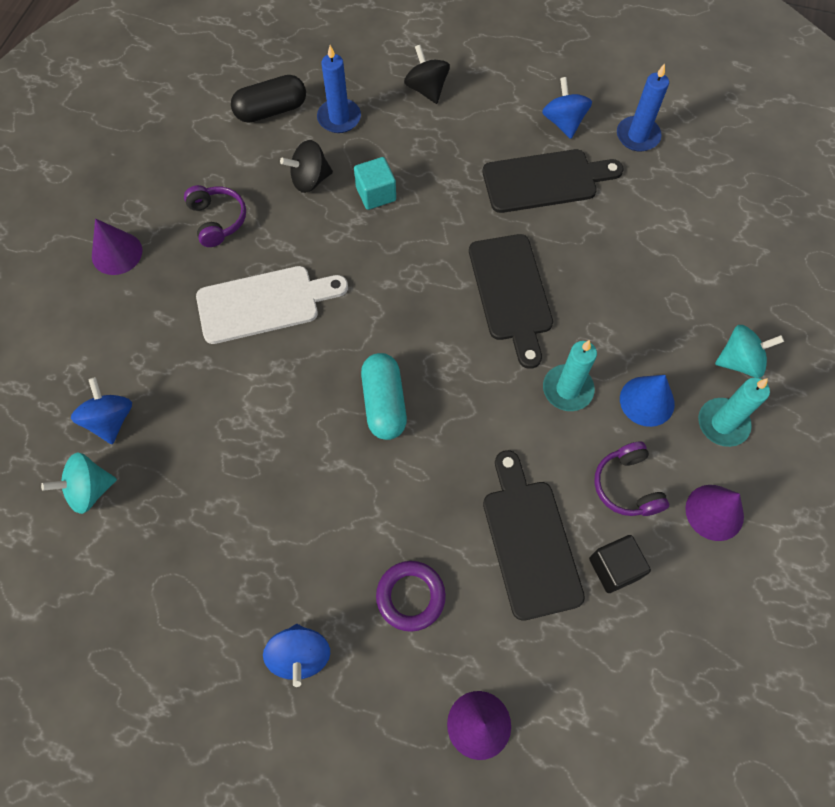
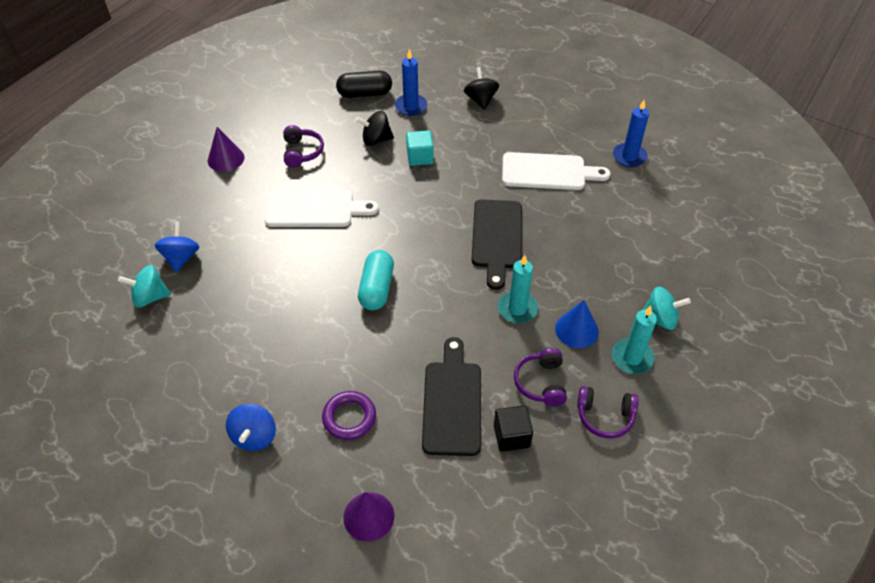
camera: 15 degrees right, 15 degrees down
(545, 181) = (548, 172): black cutting board -> white cutting board
(563, 122) = (575, 138): blue spinning top -> none
(714, 512) = (605, 416): purple cone -> purple headphones

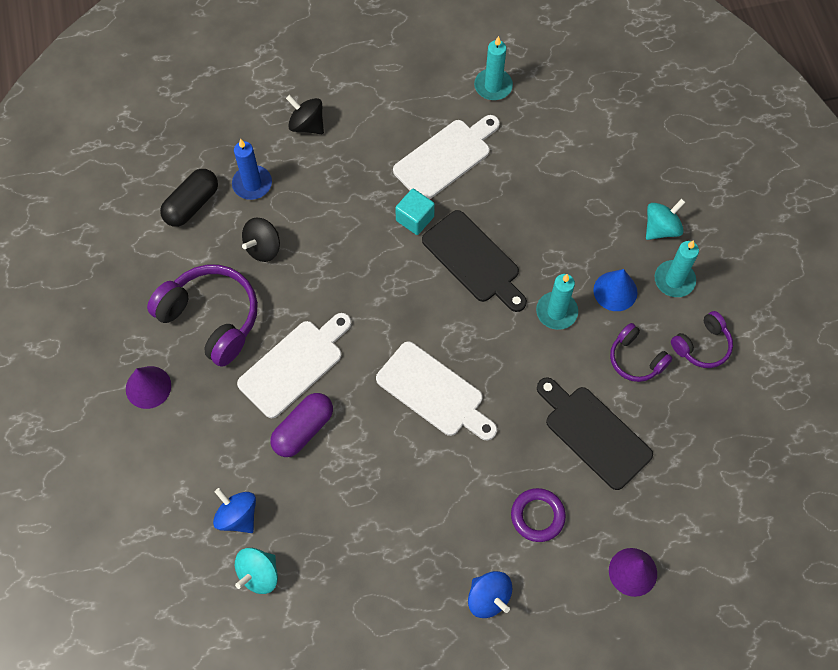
camera: 45 degrees left, 15 degrees up
(275, 245) = (303, 430): none -> purple capsule
(302, 152) = (211, 318): purple headphones -> purple headphones, size x1.79
(377, 288) = (434, 392): turquoise capsule -> white cutting board
(420, 157) = (323, 233): turquoise cube -> turquoise cube (415, 218)
(511, 436) = (659, 420): black cube -> none
(629, 156) = (493, 86): blue candle -> turquoise candle

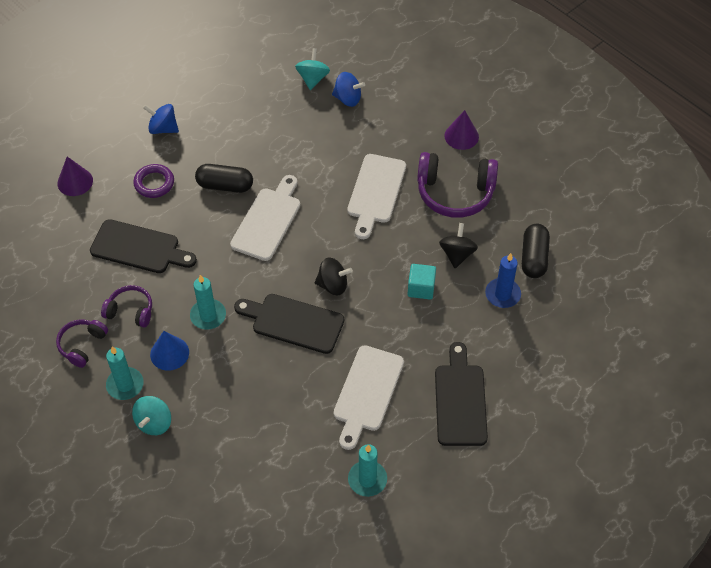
camera: 150 degrees right, 10 degrees down
(303, 430) = (341, 159): purple capsule -> none
(307, 125) = (498, 362): black spinning top -> black spinning top (333, 285)
(366, 109) = (460, 400): none -> black cutting board
(415, 218) = (359, 331): turquoise cube -> turquoise cube (421, 288)
(434, 392) = (268, 221): white cutting board -> white cutting board turned 105 degrees clockwise
(456, 467) = (225, 185): none -> black capsule

